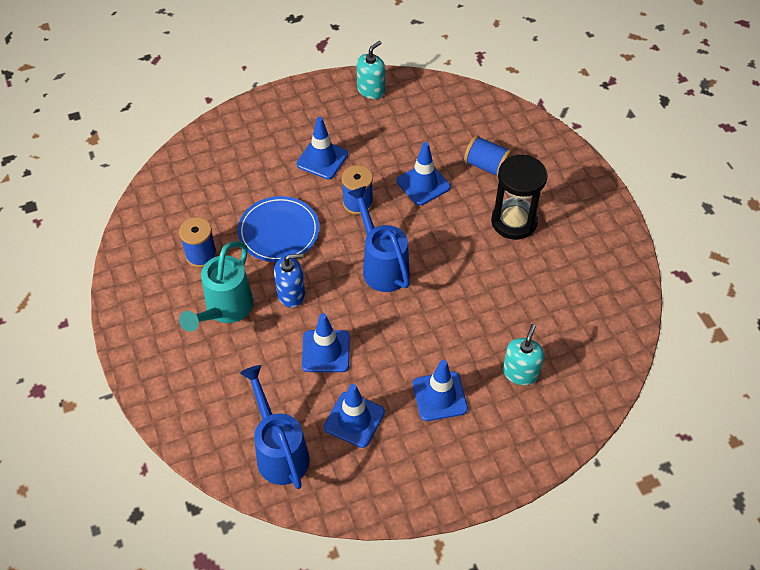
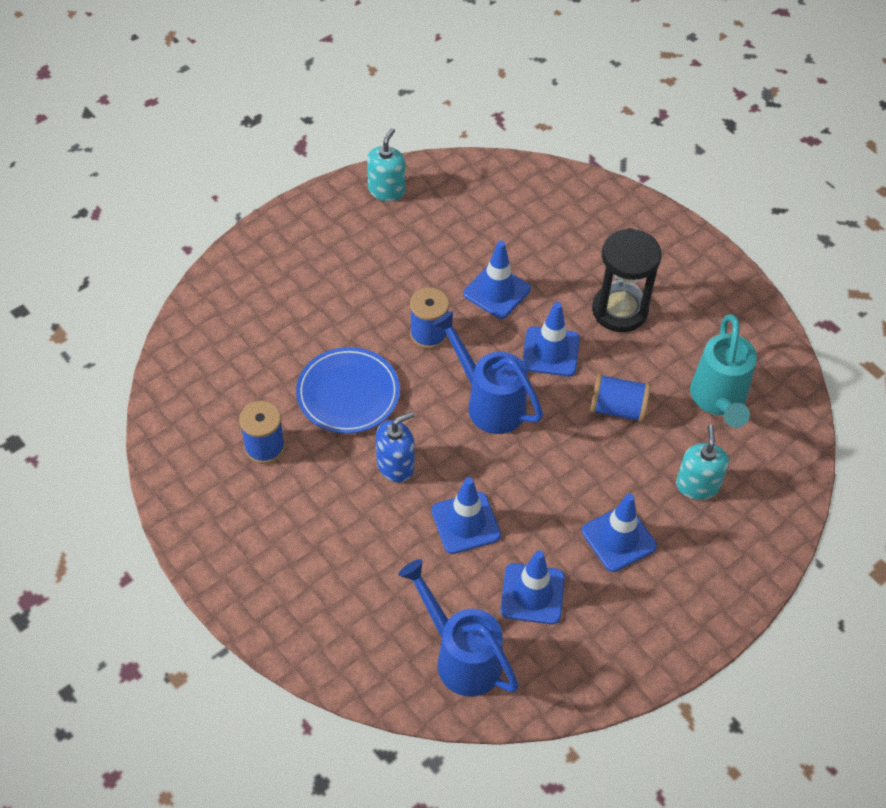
camera: 20 degrees left, 0 degrees up
(225, 309) = (323, 506): turquoise watering can -> turquoise watering can (718, 400)
(322, 159) = (363, 290): blue traffic cone -> blue traffic cone (550, 352)
(487, 166) = (562, 251): blue spool -> blue spool (617, 408)

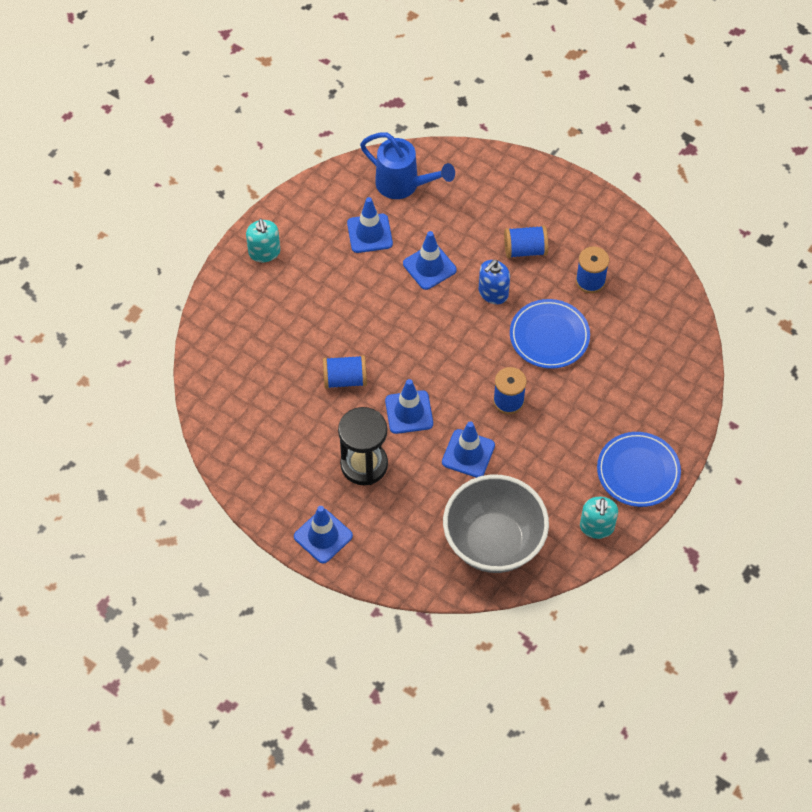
camera: 165 degrees right, 5 degrees up
(317, 228) = (638, 471): none -> blue plate
(329, 511) = (525, 250): none -> blue spool
(489, 403) = (442, 357): blue watering can -> none
(501, 203) = (493, 542): none -> grey bowl
(618, 538) = (321, 284): blue traffic cone -> blue traffic cone (323, 536)
(697, 485) = (273, 336): turquoise soap dispenser -> turquoise soap dispenser (264, 252)
(718, 400) = (269, 407): turquoise watering can -> none

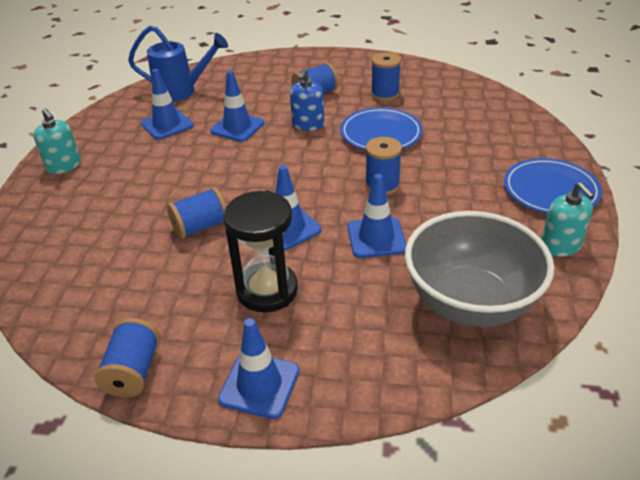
camera: 25 degrees left, 20 degrees down
(251, 489) = (133, 371): none -> blue spool

